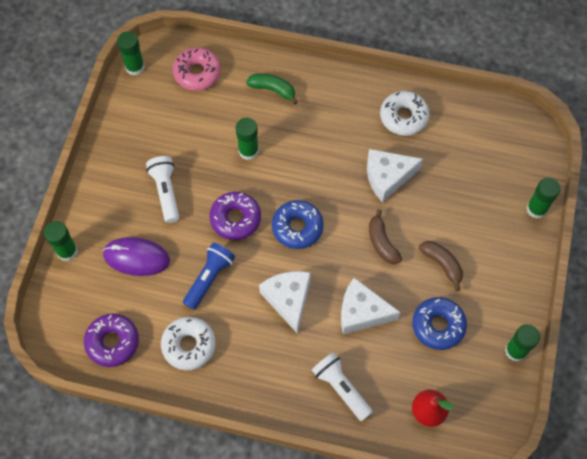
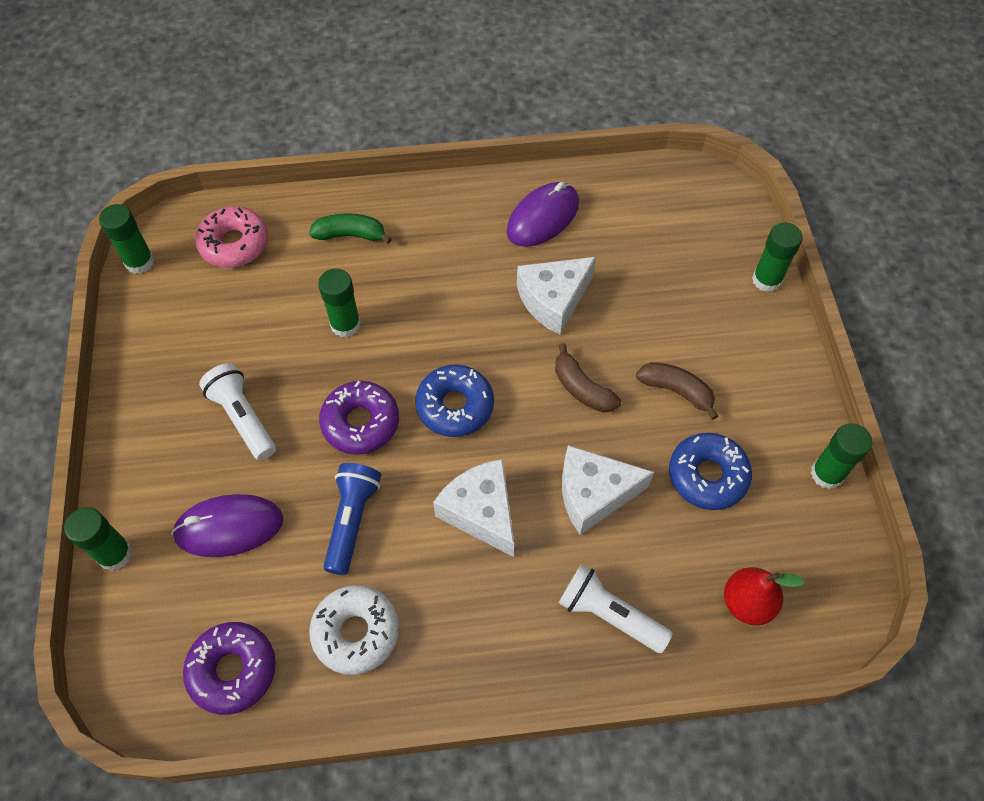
camera: 20 degrees left, 5 degrees down
(403, 117) = (543, 218): white donut -> purple mouse

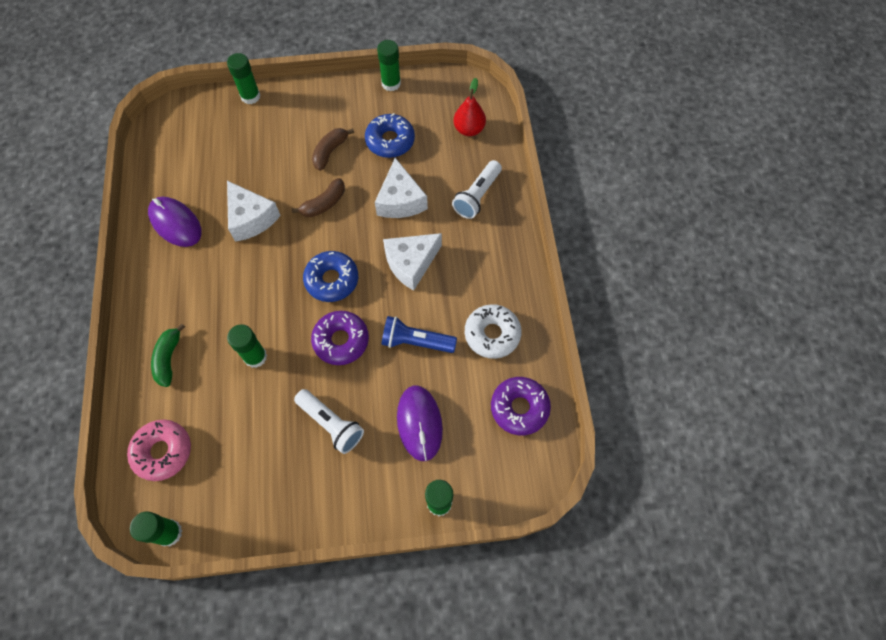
camera: 90 degrees left, 5 degrees up
(243, 417) = (331, 424): white flashlight -> white flashlight turned 105 degrees counterclockwise

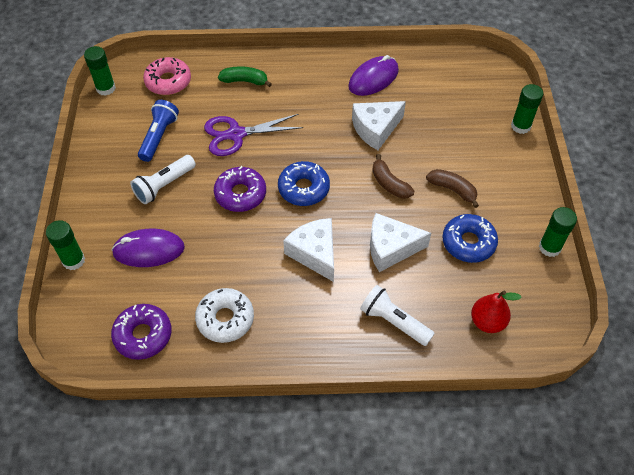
camera: 95 degrees right, 10 degrees down
(255, 357) = (236, 134): green glue stick -> purple scissors
(415, 341) = (229, 252): blue flashlight -> blue flashlight (159, 136)

